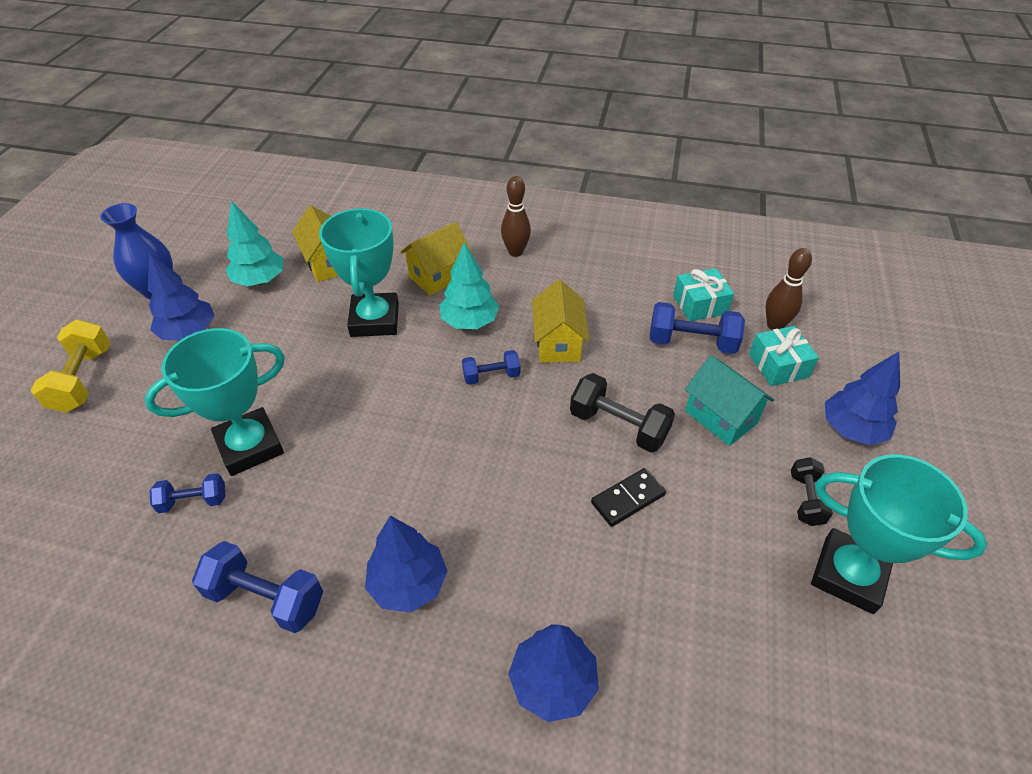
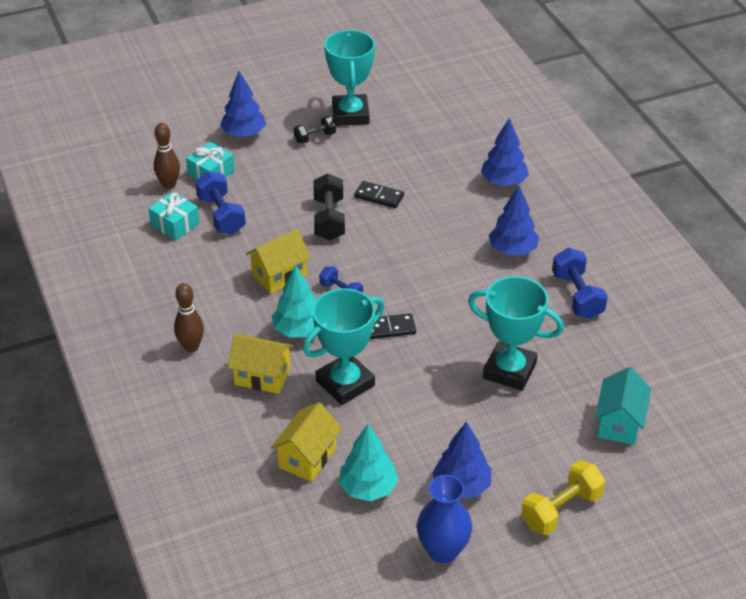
camera: 125 degrees left, 5 degrees down
(193, 501) = (567, 367): blue dumbbell -> none
(405, 385) = (389, 328): none -> black domino
(720, 417) = (281, 183): turquoise house -> turquoise house (619, 423)

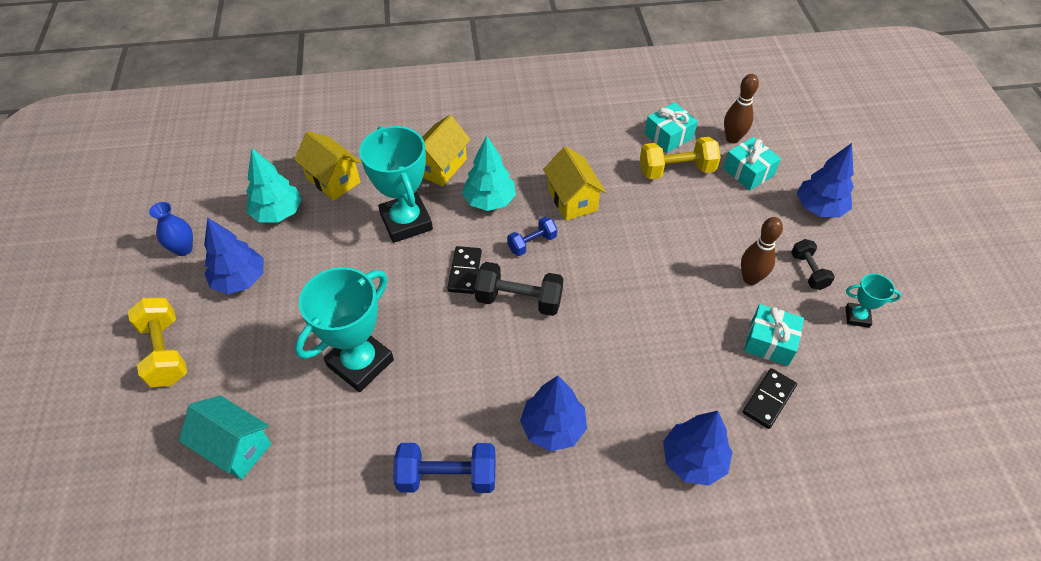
camera: 105 degrees right, 10 degrees up
(191, 347) = (496, 127): brown bowling pin -> brown bowling pin (750, 279)
(221, 215) = (676, 170): blue dumbbell -> yellow dumbbell
(329, 219) = (651, 255): black dumbbell -> black dumbbell (519, 300)
(350, 114) = (857, 317): turquoise trophy -> turquoise trophy, size x0.48
(379, 196) = (684, 310): black domino -> black domino (768, 399)
(390, 153) = (769, 342): none -> turquoise gift
(443, 550) = (183, 249): blue vase -> blue vase, size x0.66

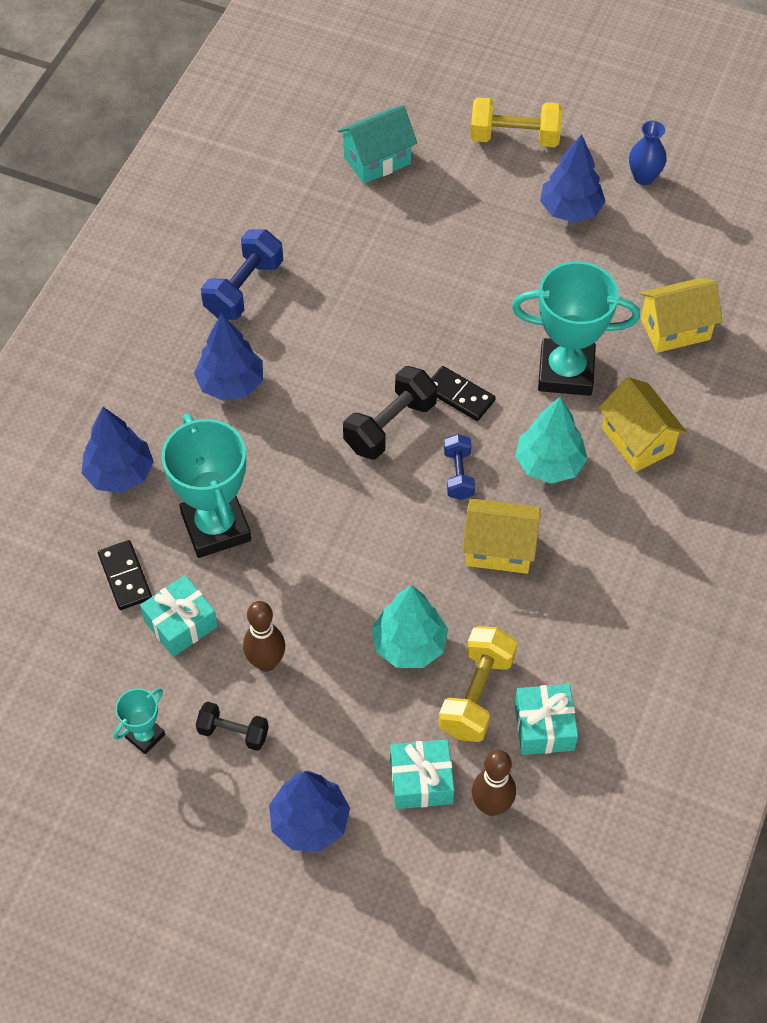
camera: 120 degrees right, 5 degrees up
(278, 213) = (650, 265): turquoise tree -> turquoise tree (409, 644)
(360, 363) = (404, 269): turquoise trophy -> turquoise trophy (216, 527)

